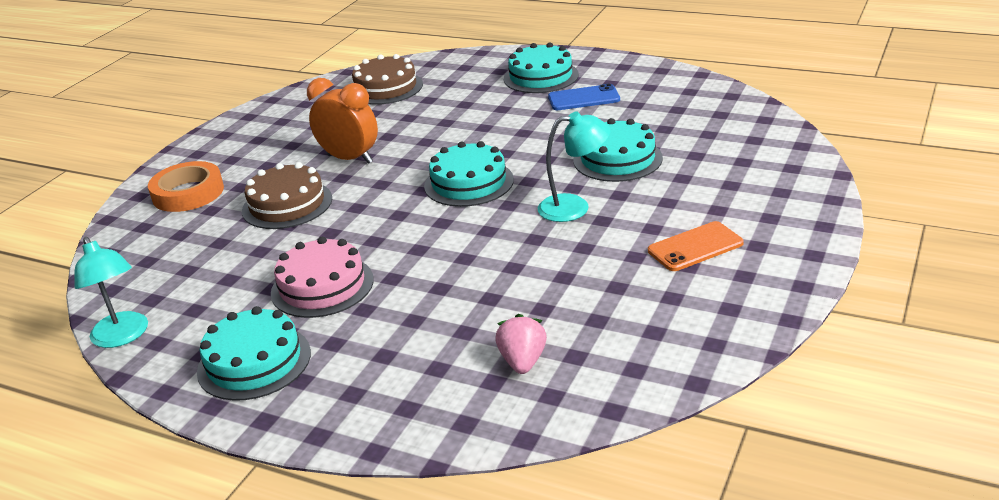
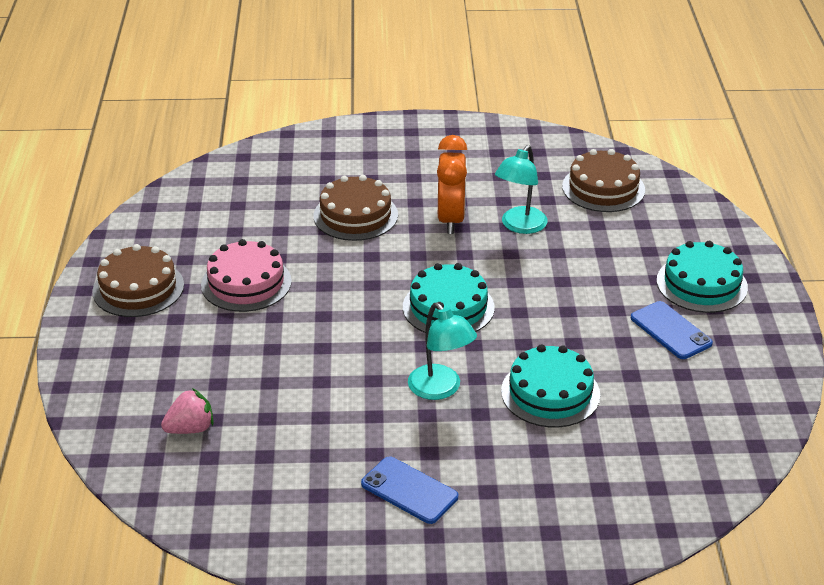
camera: 60 degrees right, 5 degrees up
(123, 337) = (143, 213): turquoise lamp -> turquoise lamp (519, 226)
(188, 193) = (346, 155): orange tape -> none
(254, 362) = (138, 288): turquoise cake -> brown cake
(695, 247) = (409, 490): orange phone -> blue phone

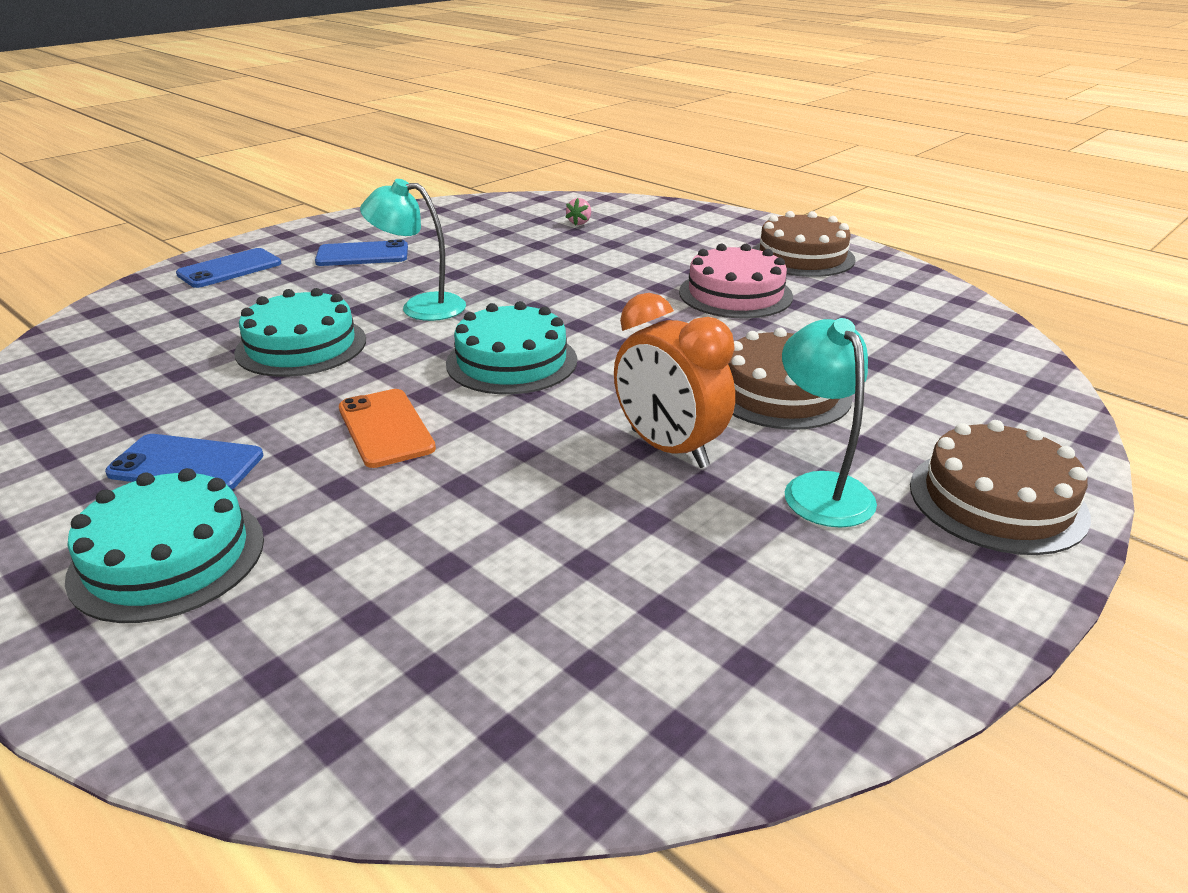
camera: 135 degrees right, 5 degrees down
(190, 429) = (579, 223): pink strawberry -> pink strawberry, size x0.64
(519, 226) = (565, 492): turquoise lamp -> turquoise lamp (819, 488)
(529, 536) = (230, 269): none -> blue phone
(560, 300) = (385, 428): none -> orange phone
(603, 188) = (518, 653): brown cake -> brown cake (997, 500)

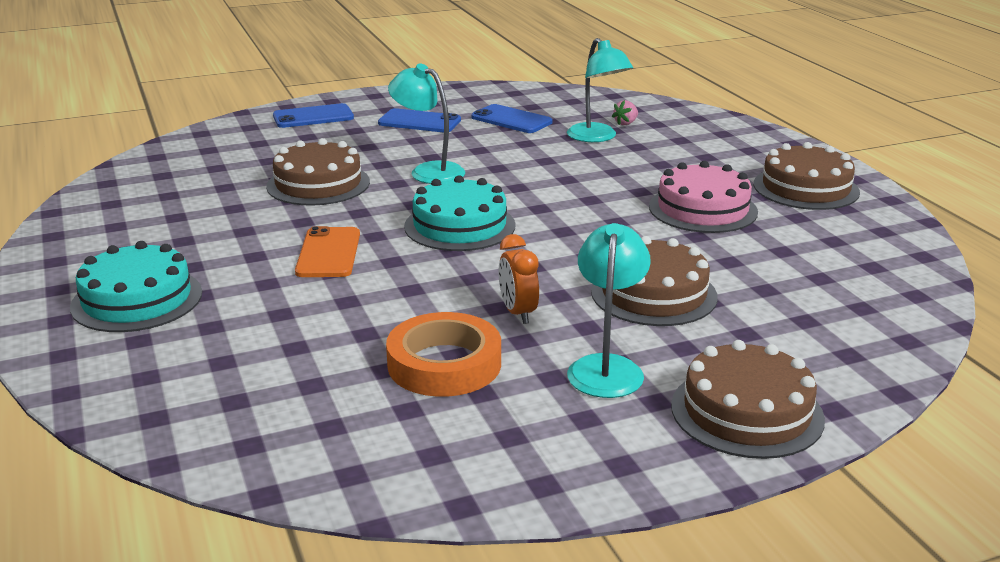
camera: 25 degrees right, 5 degrees down
(186, 464) = (186, 247): blue phone -> blue phone (511, 120)
(301, 346) = (318, 184): turquoise cake -> brown cake
(565, 241) = (597, 137): none -> turquoise lamp
(648, 535) = (444, 364): none -> orange tape
(668, 448) = (518, 313): orange clock -> orange clock, size x0.60

